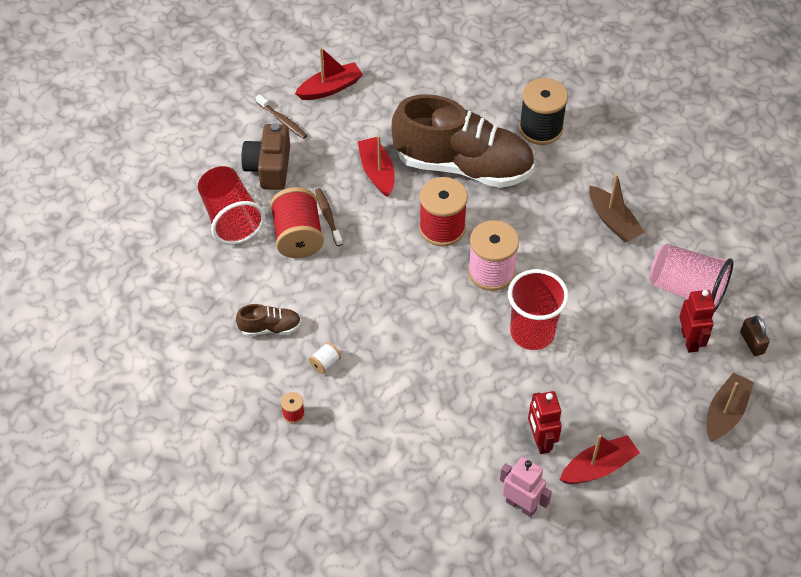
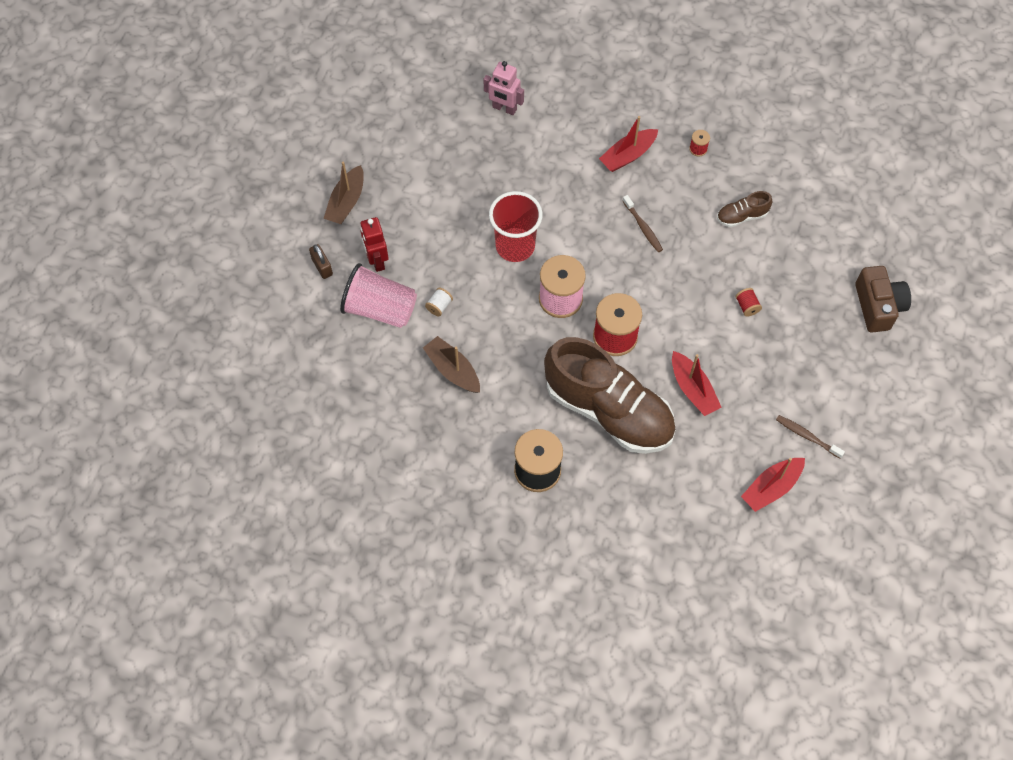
camera: 170 degrees right, 10 degrees up
(231, 218) = (816, 315): red cup -> none
(269, 167) = (800, 377): brown camera -> brown camera (878, 306)
(298, 236) = (747, 306): red spool -> red spool, size x0.43
(325, 363) = (685, 193): white spool -> white spool (439, 306)
(328, 217) = (725, 331): brown toothbrush -> brown toothbrush (643, 227)
(463, 166) = (609, 410): brown shoe -> brown shoe turned 150 degrees counterclockwise
(540, 440) = (495, 158): red robot -> none
(598, 467) = (447, 144): red boat -> red boat (628, 155)

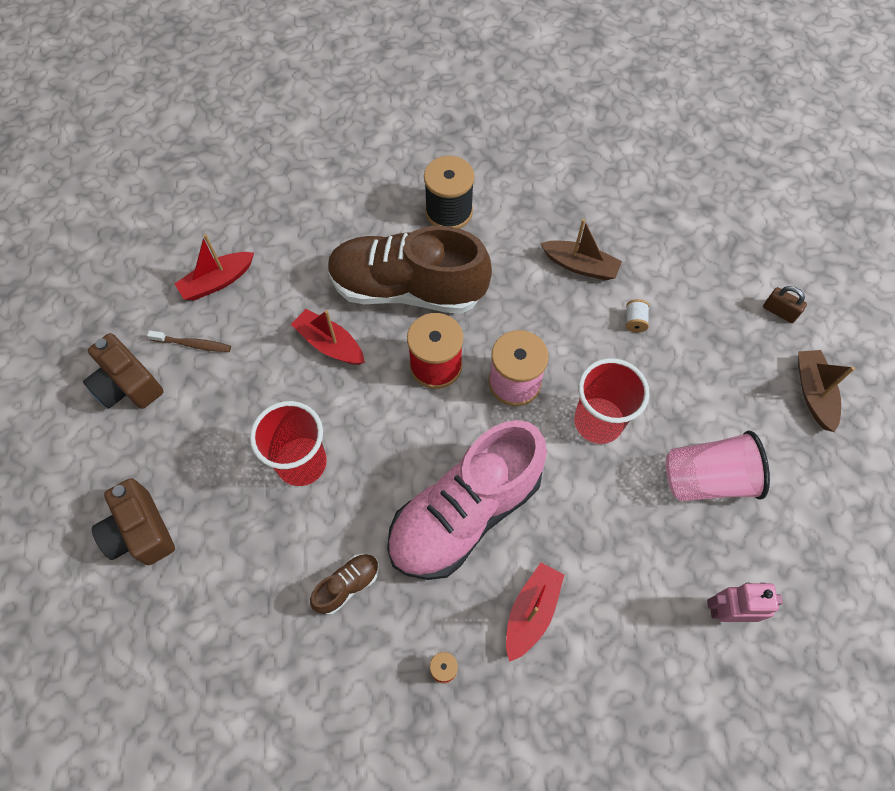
camera: 155 degrees right, 0 degrees up
(377, 260) = (731, 342): red robot -> none
(380, 309) = (690, 294): pink cup -> pink cup (707, 479)
(643, 227) = (465, 513): brown toothbrush -> pink shoe
(747, 306) = (301, 463): red spool -> red cup
(771, 487) = (217, 282): red boat -> red boat turned 150 degrees counterclockwise
(869, 423) = (128, 385): none -> brown camera

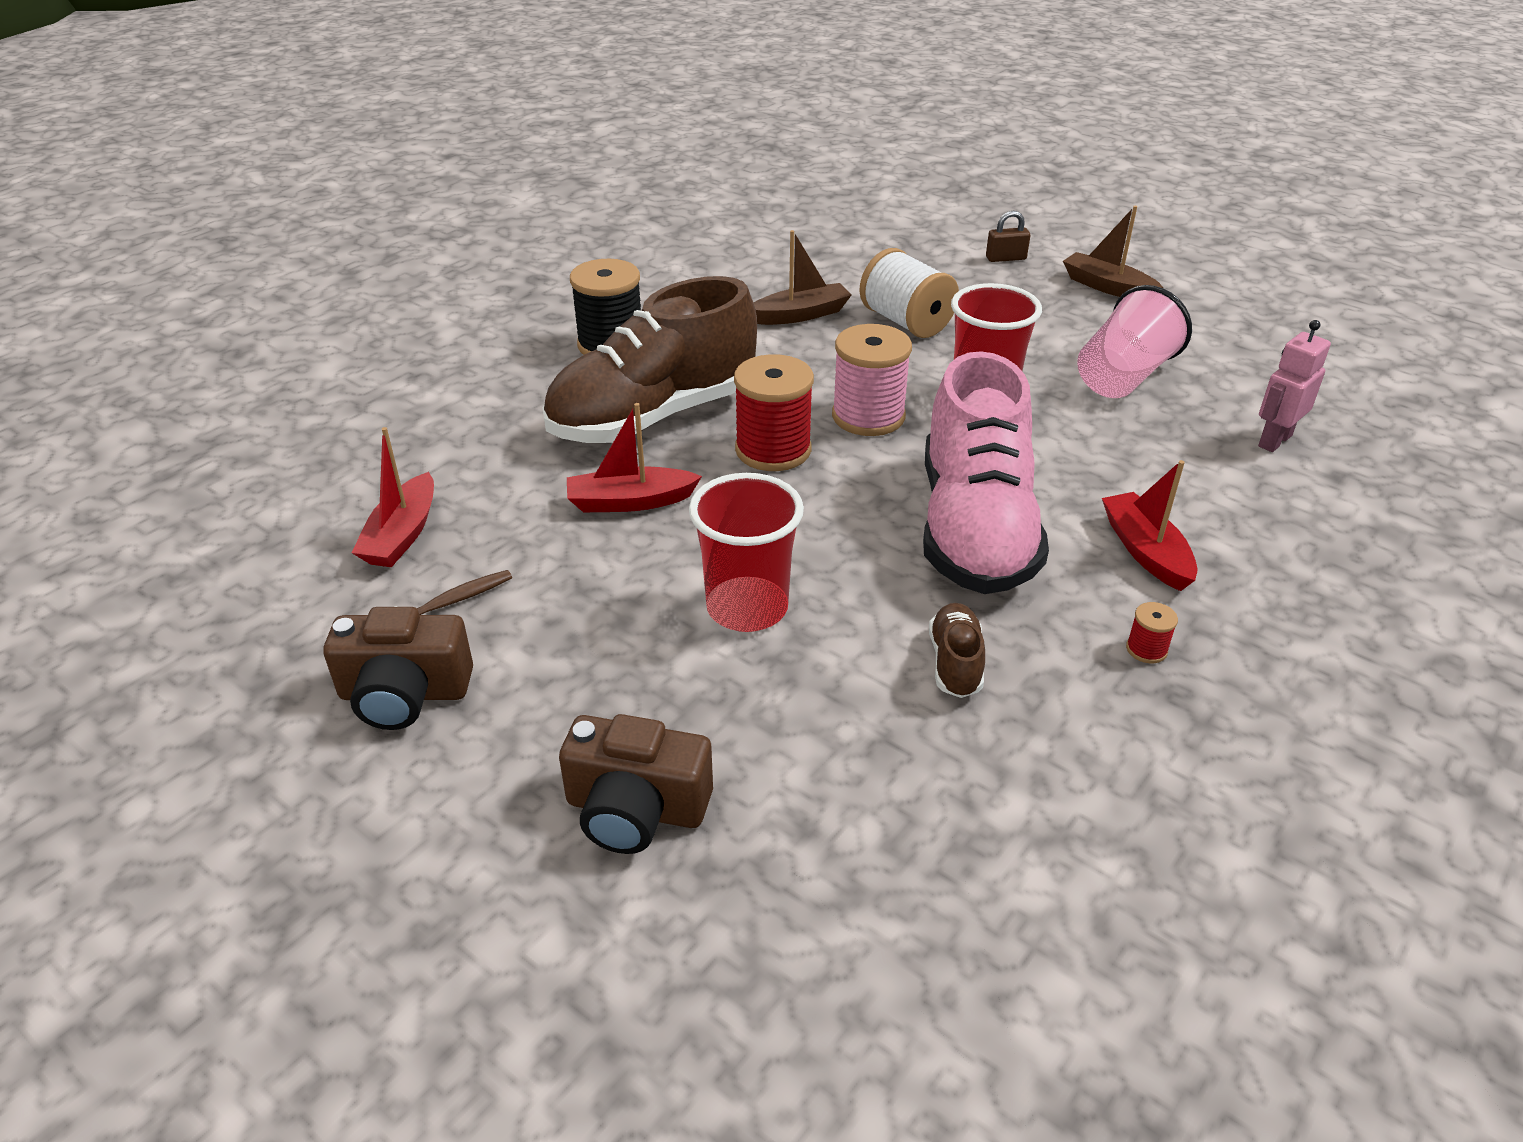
camera: 45 degrees left, 25 degrees down
(634, 321) = (906, 322): white spool -> white spool, size x2.31

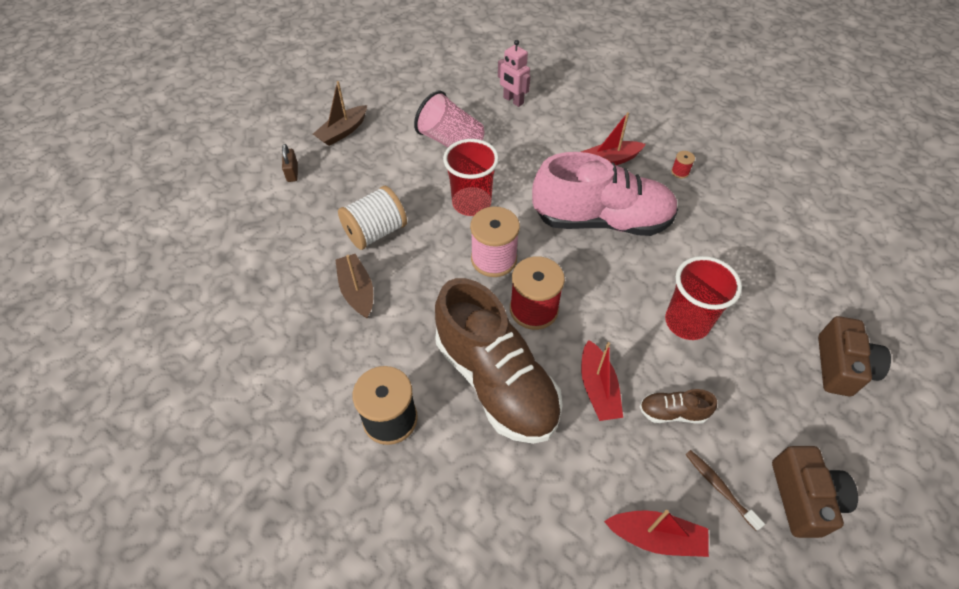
camera: 90 degrees left, 15 degrees up
(955, 663) = (706, 238): brown shoe -> brown shoe (672, 412)

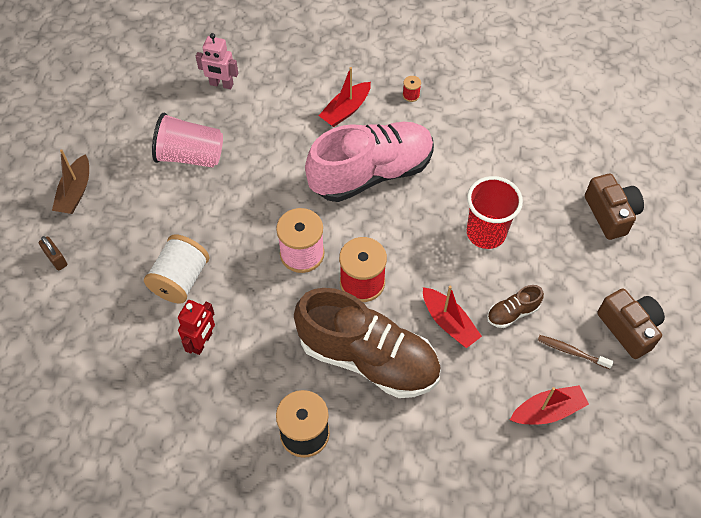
camera: 30 degrees left, 5 degrees up
(357, 291) = (202, 342): brown boat -> red robot
(471, 203) = (249, 210): red cup -> none

